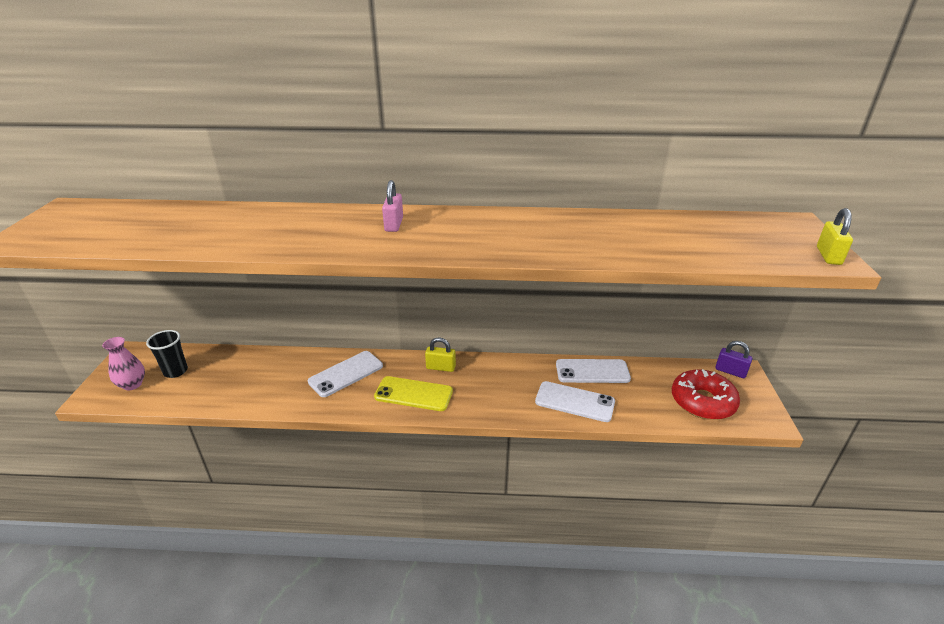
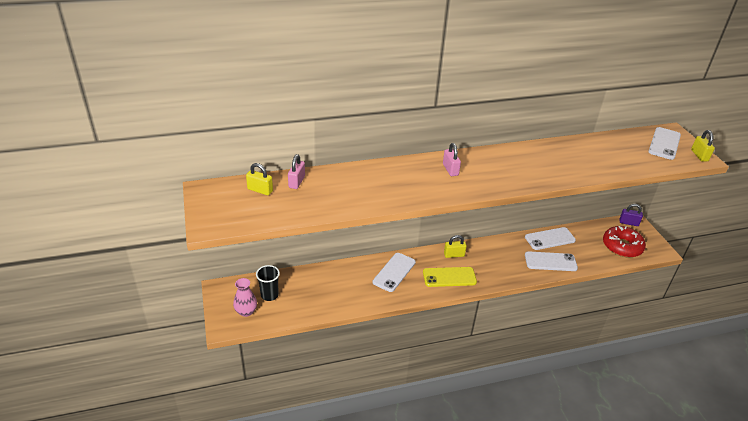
camera: 20 degrees left, 5 degrees up
(125, 215) = (260, 190): none -> yellow padlock
(179, 213) = (296, 182): none -> pink padlock
(771, 234) = (664, 143): none -> white phone

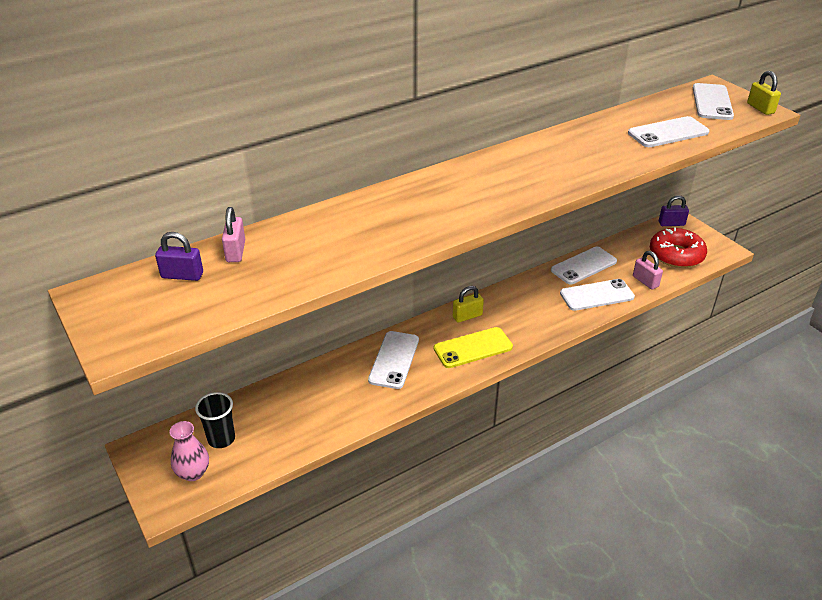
camera: 15 degrees left, 0 degrees up
(260, 190) = (182, 275): yellow padlock -> purple padlock
(450, 169) = (454, 188): pink padlock -> pink padlock (645, 281)
(619, 160) = (668, 133): none -> white phone

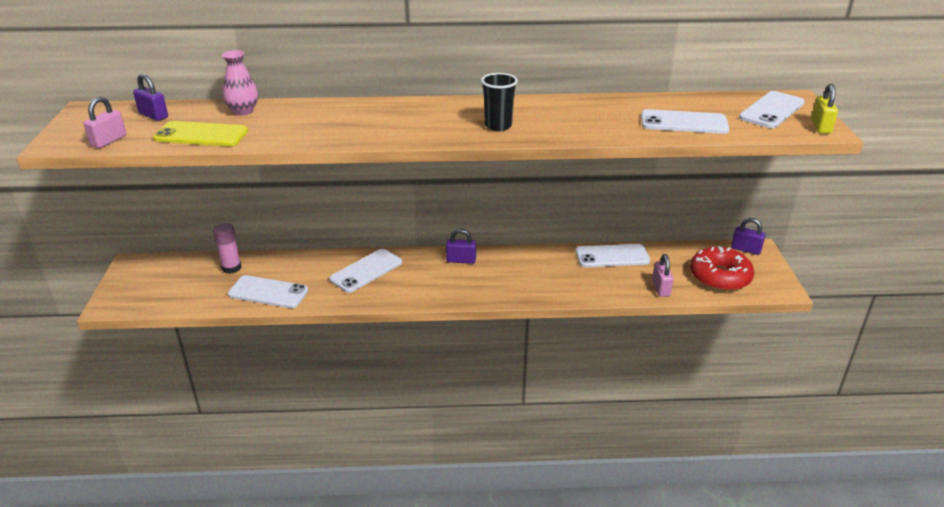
camera: 30 degrees right, 5 degrees down
(193, 473) = (147, 292): pink vase -> pink vase (243, 111)
(221, 439) = (188, 277): black cup -> black cup (498, 126)
(236, 251) = (206, 111): pink padlock -> pink padlock (109, 141)
(257, 410) = (231, 268): none -> pink glue stick
(467, 316) = (461, 260): yellow padlock -> purple padlock
(473, 348) = (439, 285): yellow phone -> yellow phone (201, 135)
(596, 295) = (598, 283): white phone -> white phone (268, 292)

